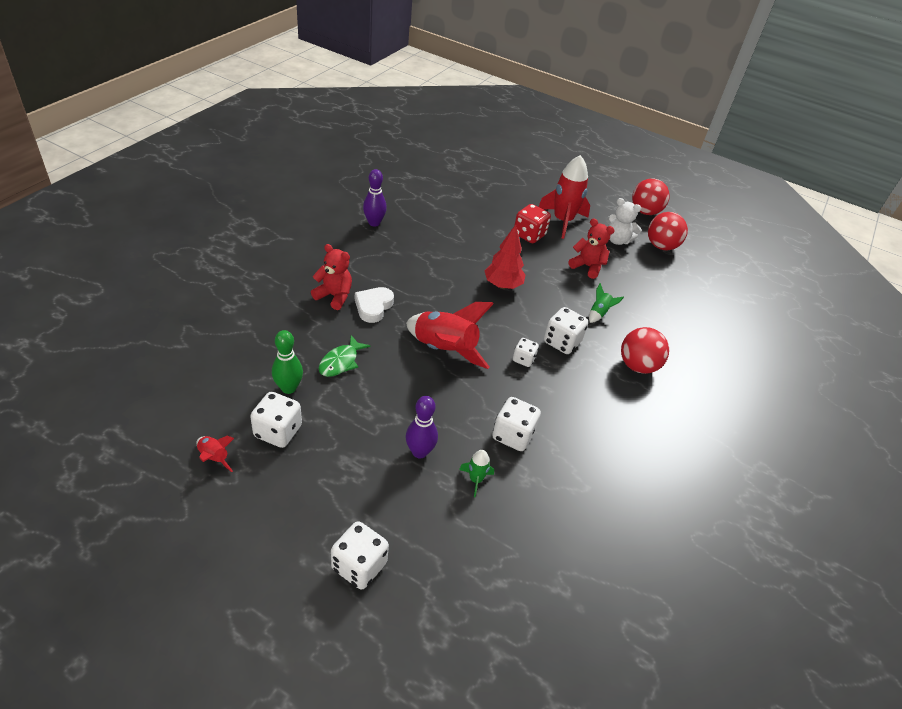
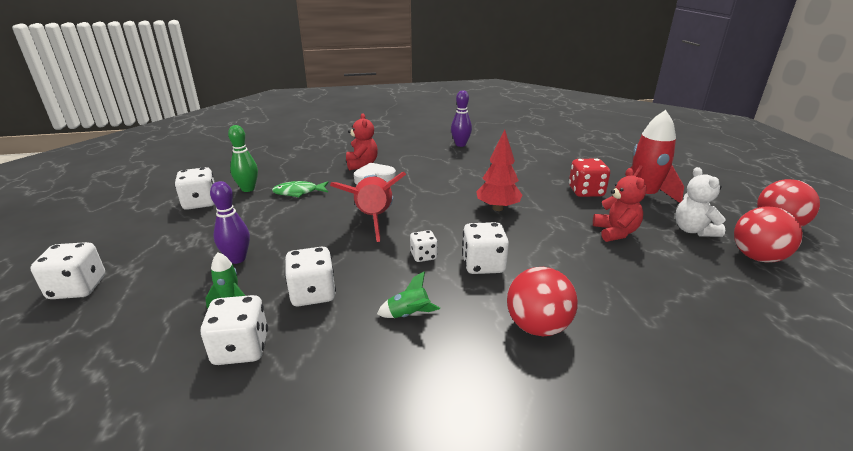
camera: 55 degrees right, 15 degrees down
(214, 458) = (154, 196): red rocket -> none
(540, 498) = (241, 348): none -> white dice
(599, 313) = (566, 267): green rocket -> green rocket (408, 314)

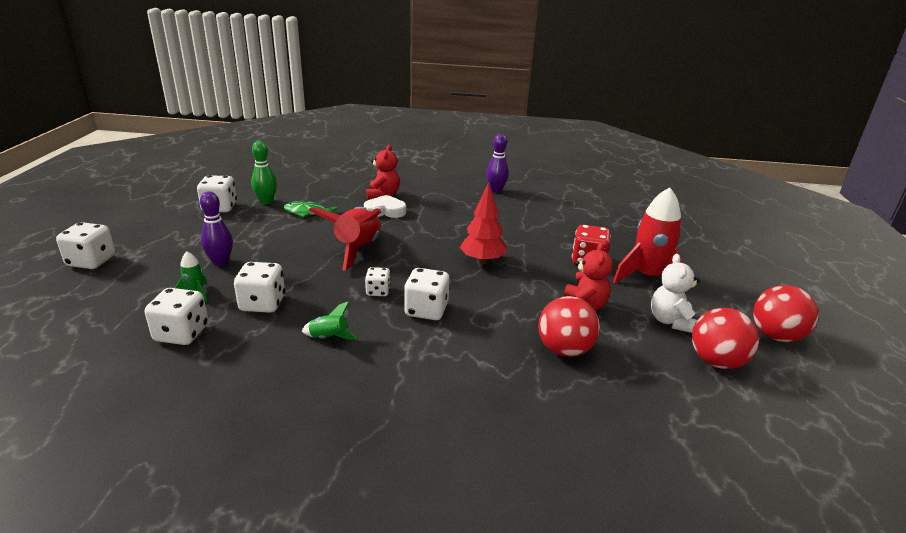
camera: 15 degrees right, 0 degrees up
(537, 326) = (433, 373): red ball -> red ball (564, 350)

